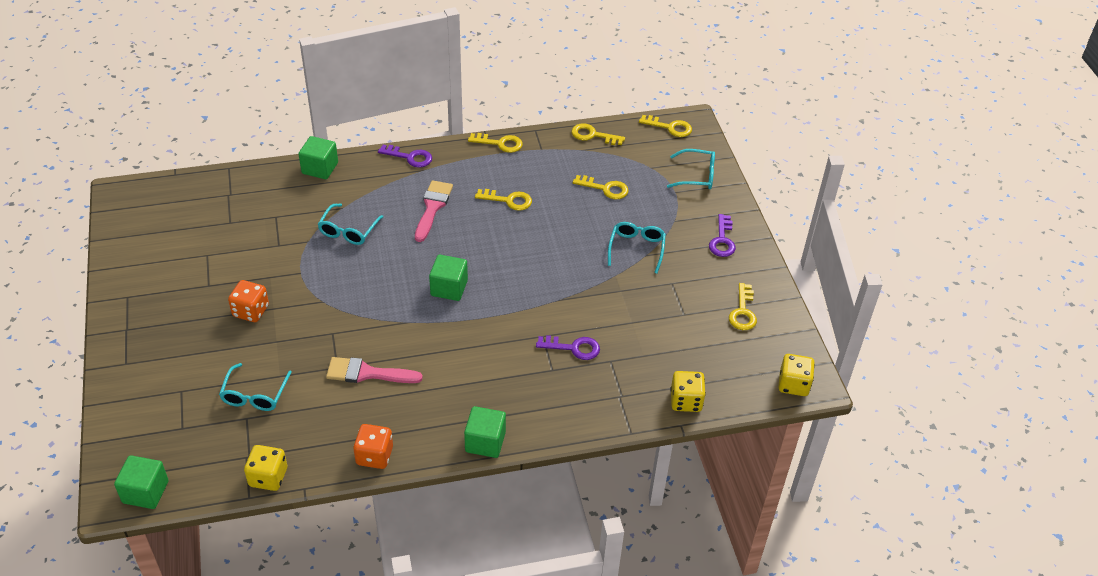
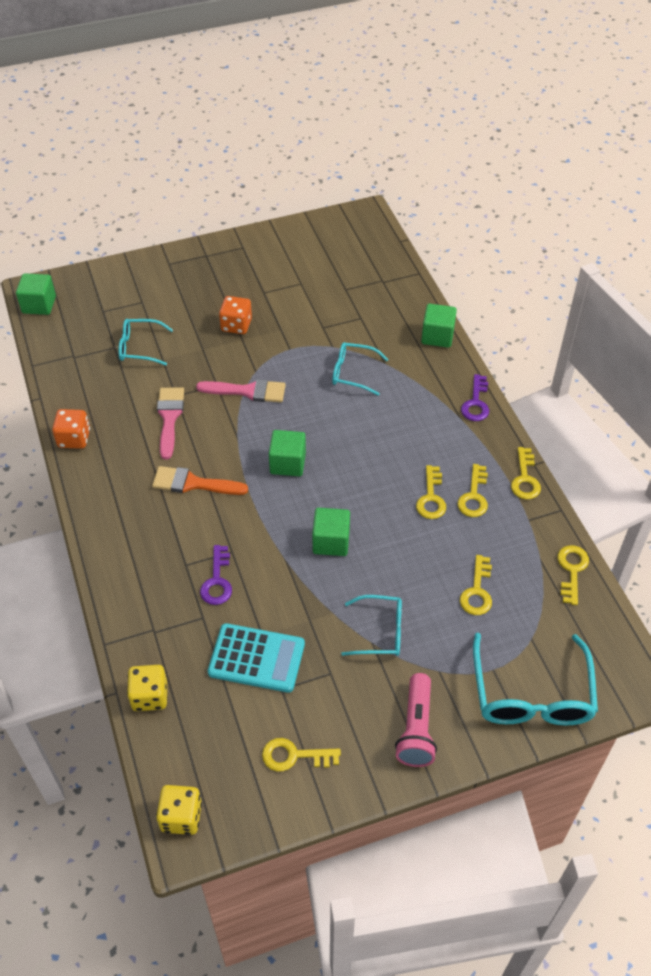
camera: 85 degrees right, 5 degrees up
(268, 477) = (52, 373): yellow dice -> none
(432, 207) = (402, 433): pink brush -> pink brush (248, 391)
(458, 359) = (193, 483): none -> orange brush
(485, 442) = (90, 518): green cube -> green cube (331, 541)
(654, 327) = (256, 658): none -> turquoise calculator
(670, 127) = (619, 657): yellow key -> yellow key (474, 496)
(697, 176) = (531, 694): turquoise glasses -> turquoise glasses, size x1.70
(722, 240) = (416, 729): purple key -> pink flashlight

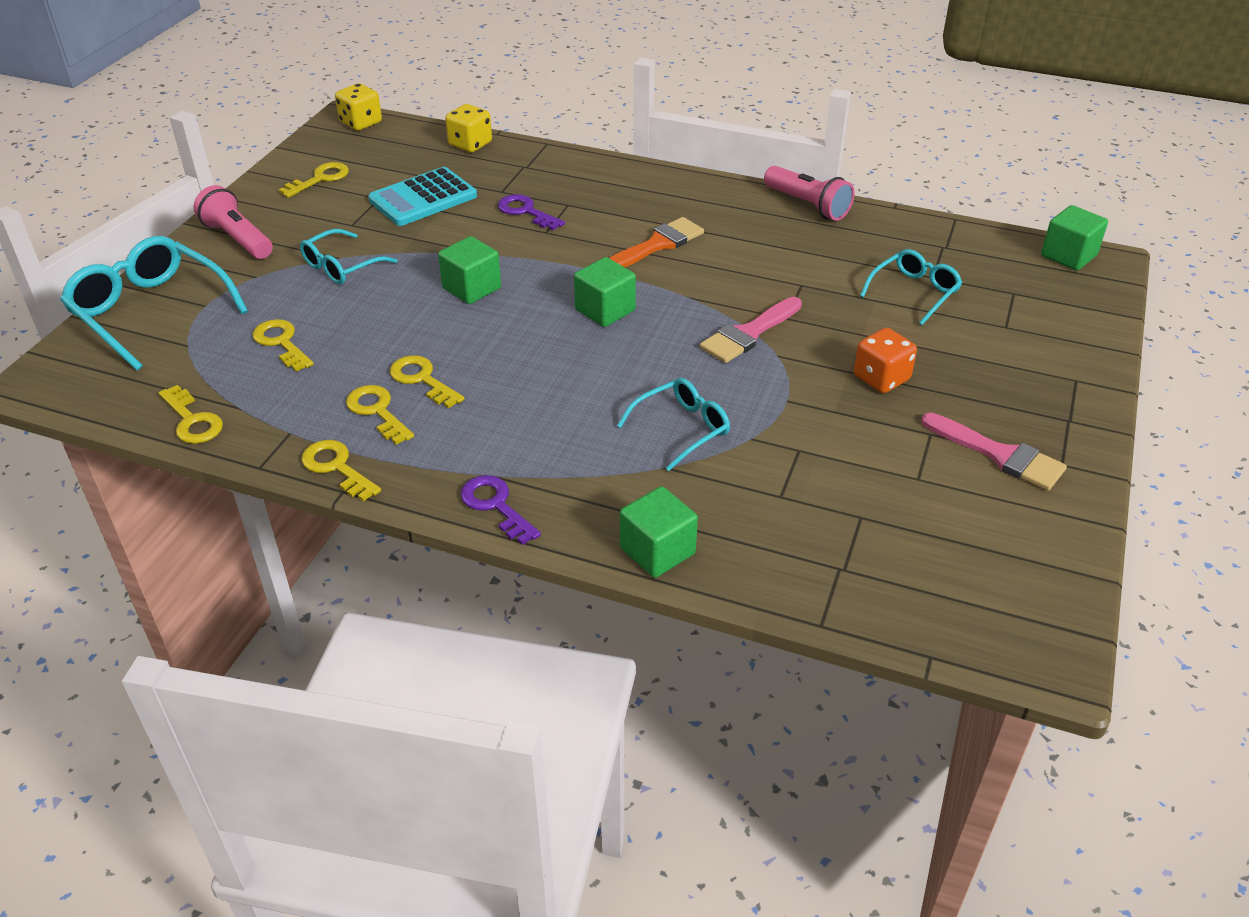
camera: 130 degrees right, 10 degrees down
(74, 438) = (807, 205): orange dice -> pink flashlight
(169, 418) = (769, 267): pink brush -> pink brush (999, 455)

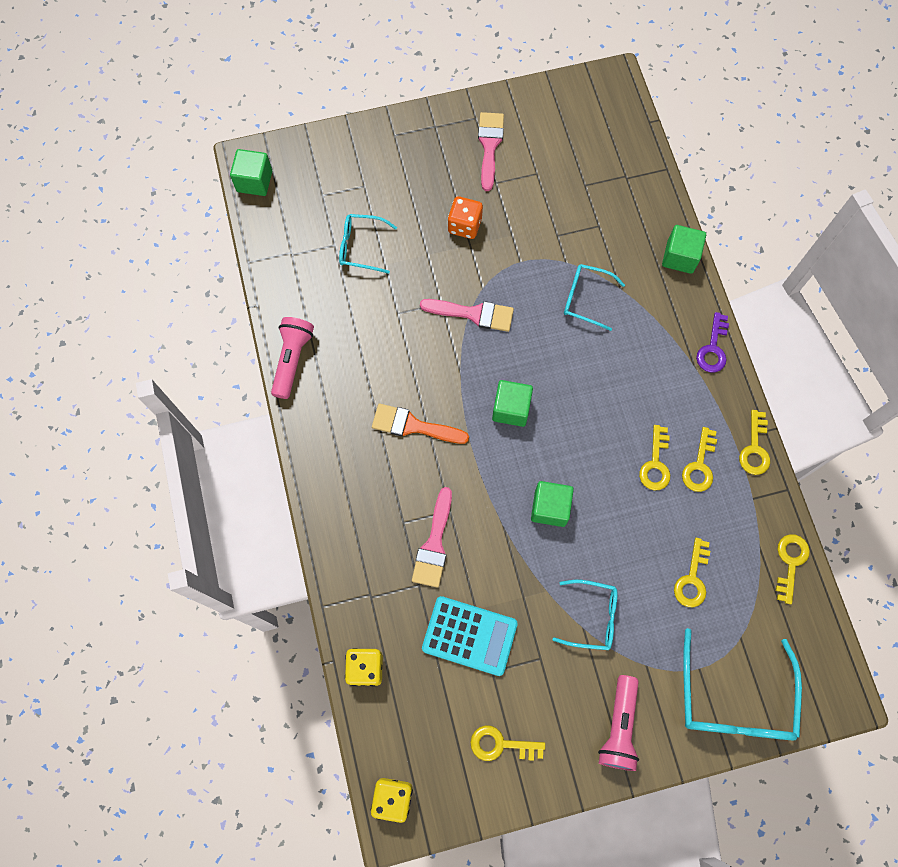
camera: 125 degrees left, 30 degrees up
(526, 212) = (434, 544): purple key -> pink brush

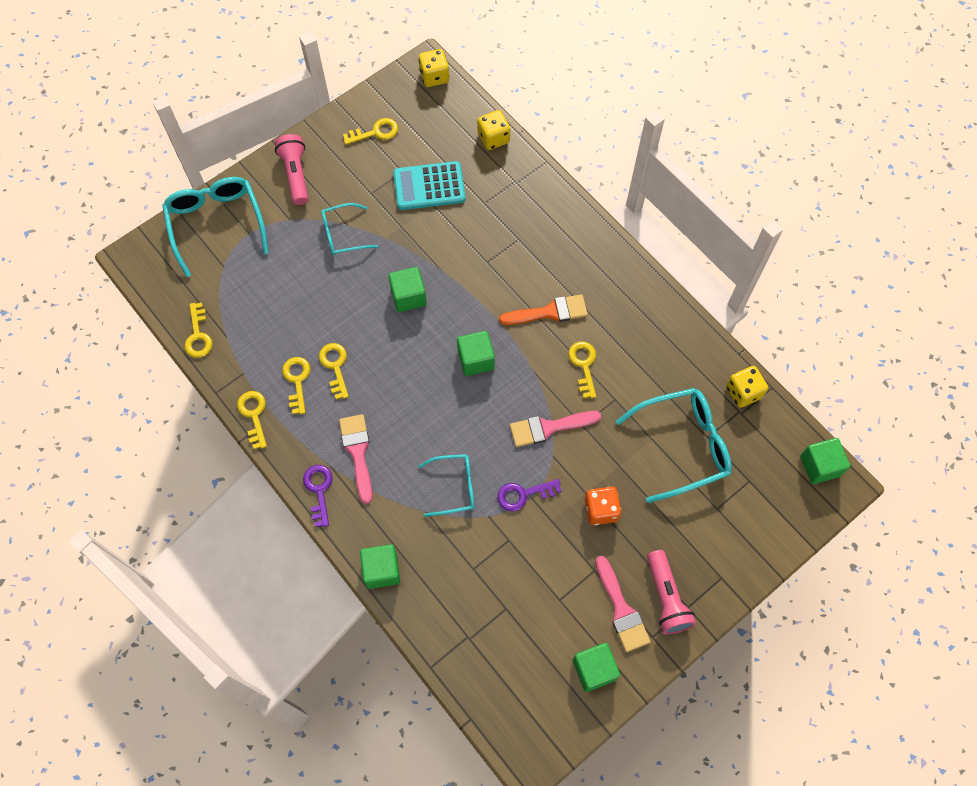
camera: 155 degrees right, 5 degrees down
(277, 269) = (743, 392): none -> yellow dice
(292, 360) = (679, 321): pink flashlight -> pink flashlight (666, 597)
(361, 247) = (683, 446): turquoise glasses -> turquoise glasses, size x1.70
(434, 544) = (486, 234): pink brush -> pink brush (358, 452)
(526, 266) = (523, 494): none -> purple key
(535, 115) = (594, 669): none -> green cube
(692, 578) = (274, 292): yellow key -> yellow key (583, 365)

